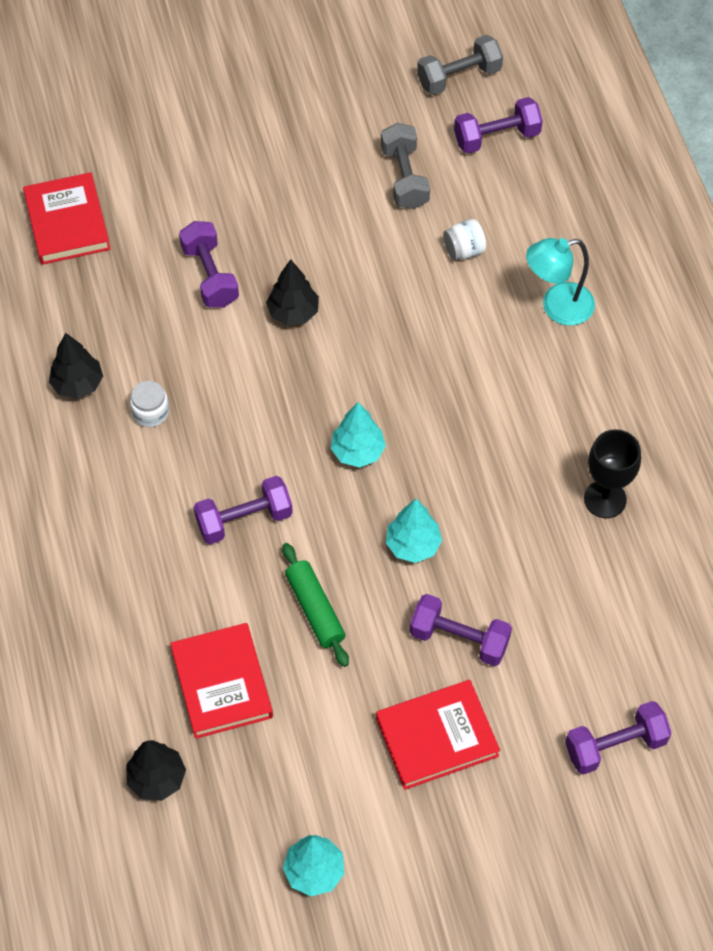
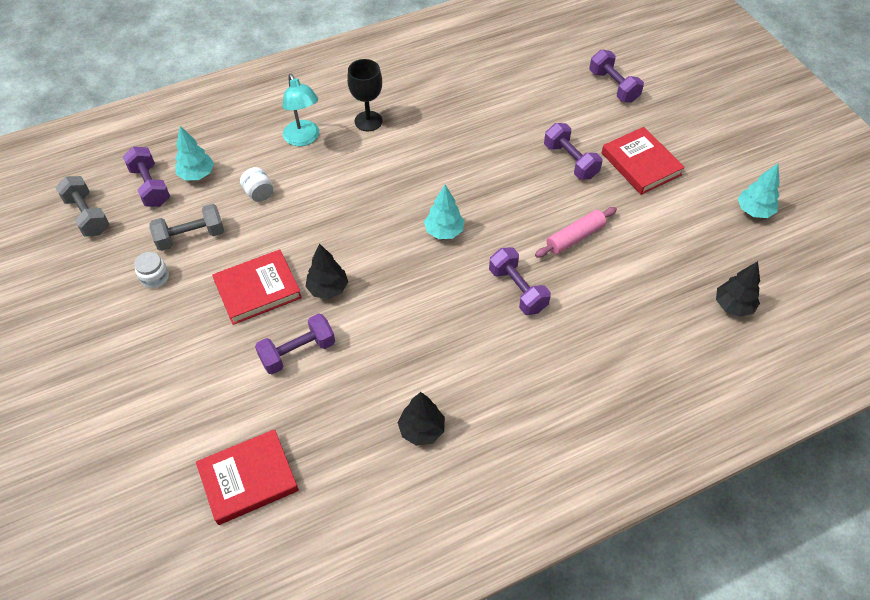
camera: 100 degrees left, 5 degrees down
(150, 412) = (438, 369): white jar -> white jar (155, 277)
(222, 683) = (649, 281): red book -> red book (258, 289)
(315, 609) = (575, 237): green rolling pin -> pink rolling pin
(413, 545) = (510, 192): turquoise tree -> turquoise tree (197, 175)
(459, 639) = (570, 161): purple dumbbell -> purple dumbbell turned 45 degrees counterclockwise
(605, 499) = (450, 103): black goblet -> black goblet (368, 121)

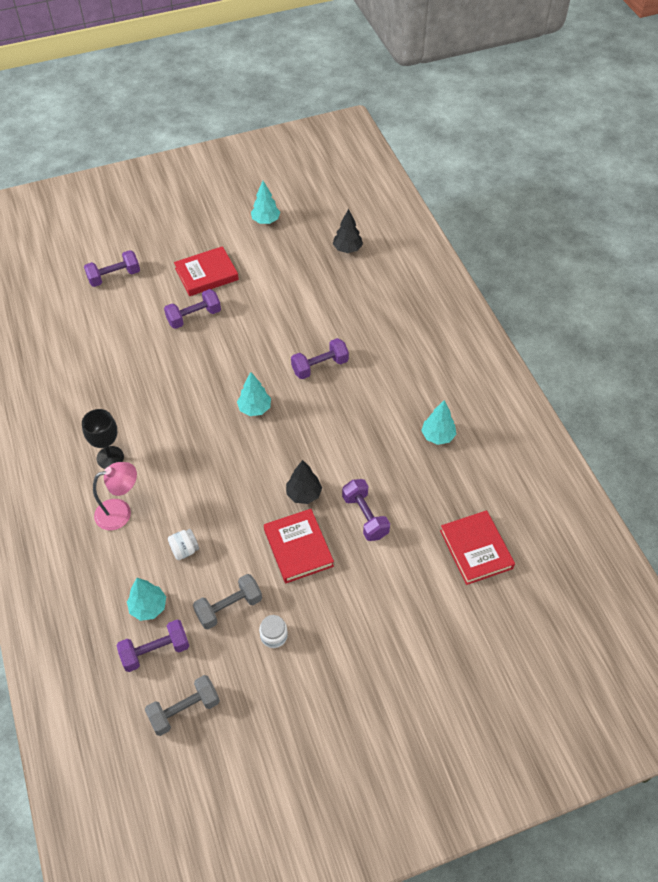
camera: 85 degrees left, 0 degrees up
(191, 237) = (229, 607): grey dumbbell -> grey dumbbell turned 75 degrees clockwise
(304, 139) = (121, 512): turquoise lamp -> pink lamp
(421, 430) = (438, 436): black tree -> turquoise tree
(575, 237) = (274, 325): pink rolling pin -> none

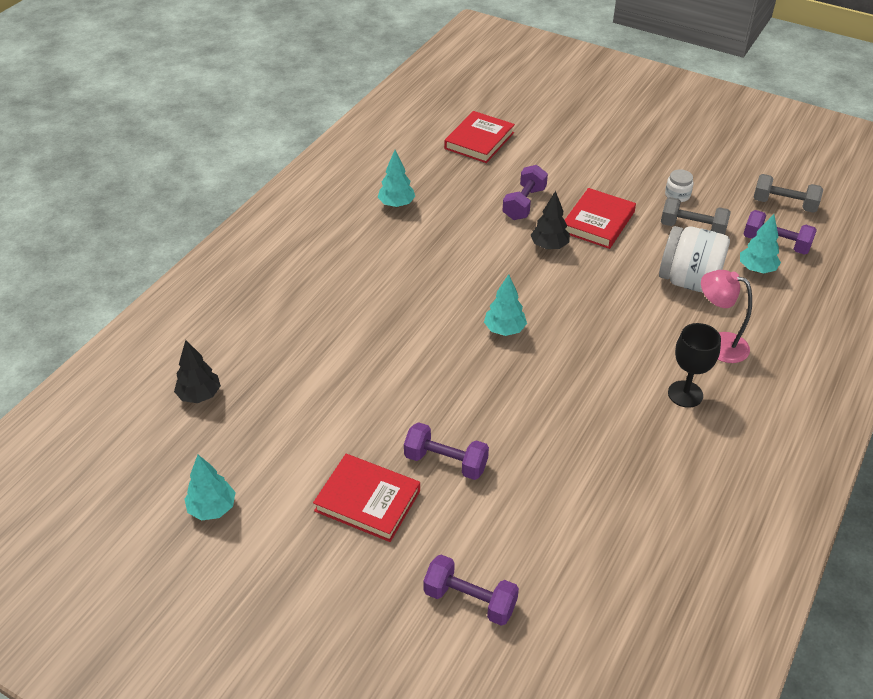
camera: 130 degrees left, 10 degrees down
(184, 550) = (689, 281): white jar -> white jar, size x2.13
(320, 366) = (401, 316): purple dumbbell -> none

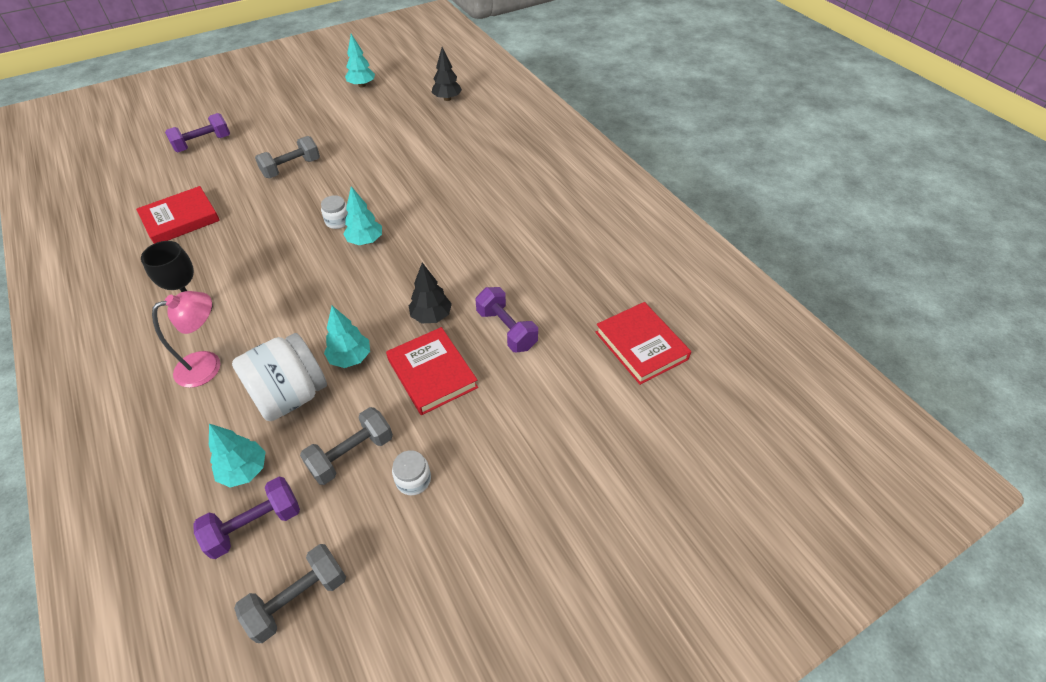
camera: 120 degrees right, 5 degrees up
(367, 500) = (303, 132): red book -> red book (180, 219)
(396, 204) = (572, 242): turquoise tree -> turquoise tree (350, 358)
(446, 462) = (291, 168): purple dumbbell -> grey dumbbell
(496, 365) = (338, 221): none -> white jar

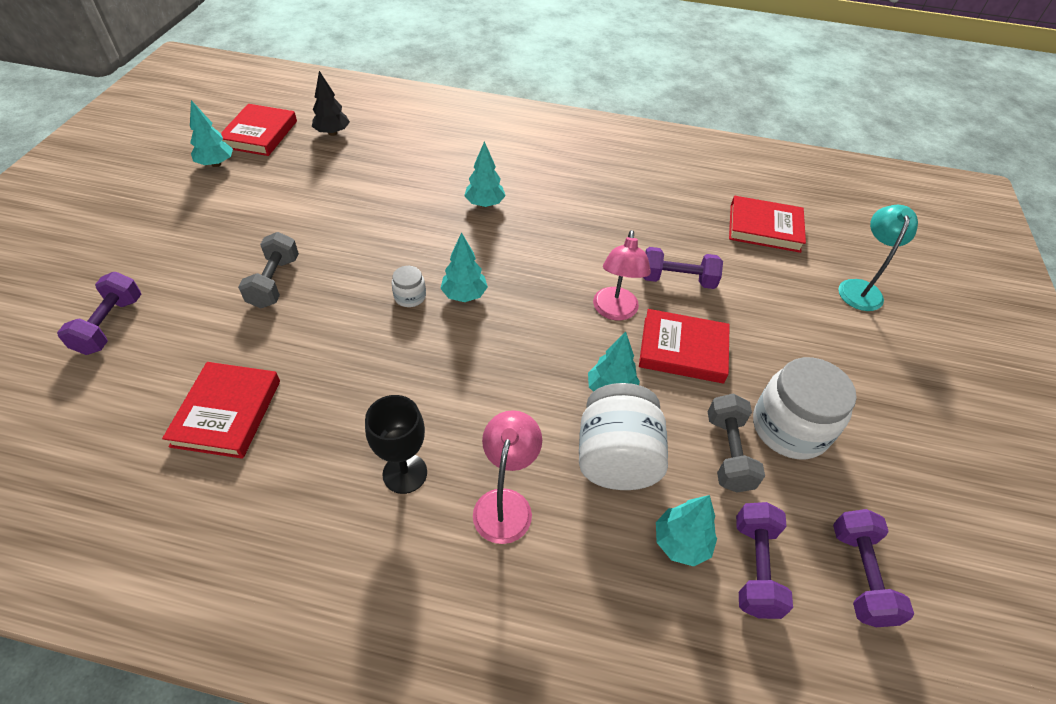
camera: 50 degrees left, 0 degrees up
(298, 599) = (860, 575): grey dumbbell -> purple dumbbell
(408, 79) = (260, 134): none -> red book
(413, 480) = (789, 428): white jar -> white jar, size x2.13
(431, 316) = (615, 311): black tree -> pink lamp
(464, 195) = (485, 204): none -> turquoise tree
(643, 448) = (860, 288): none -> turquoise lamp

